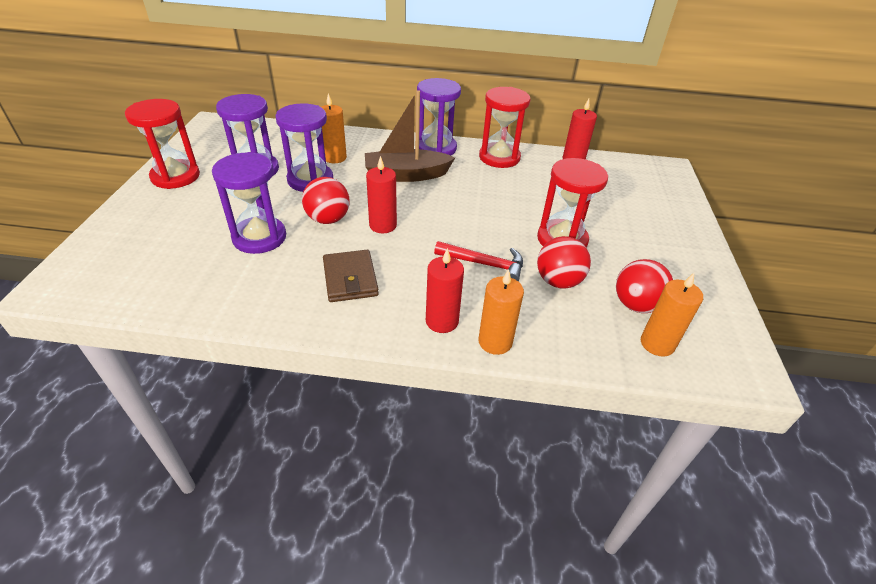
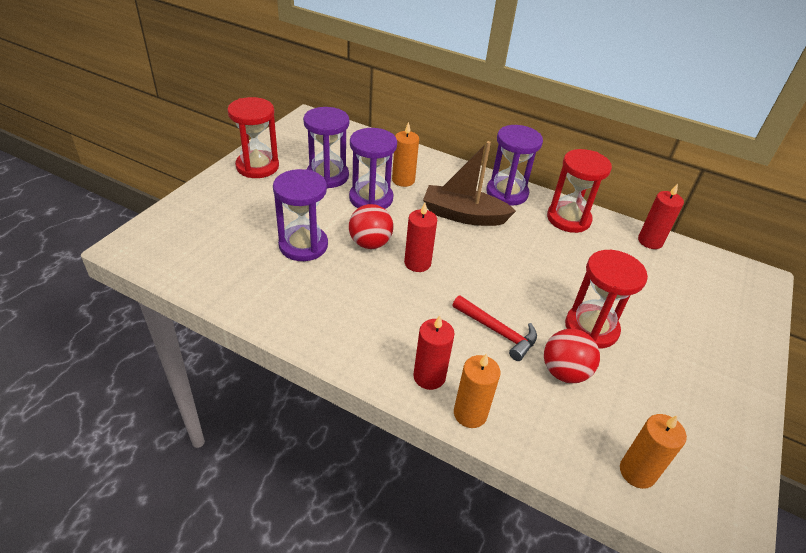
camera: 20 degrees right, 0 degrees up
(350, 279) = (364, 309): brown wallet -> none
(635, 305) = (635, 423): red ball -> none

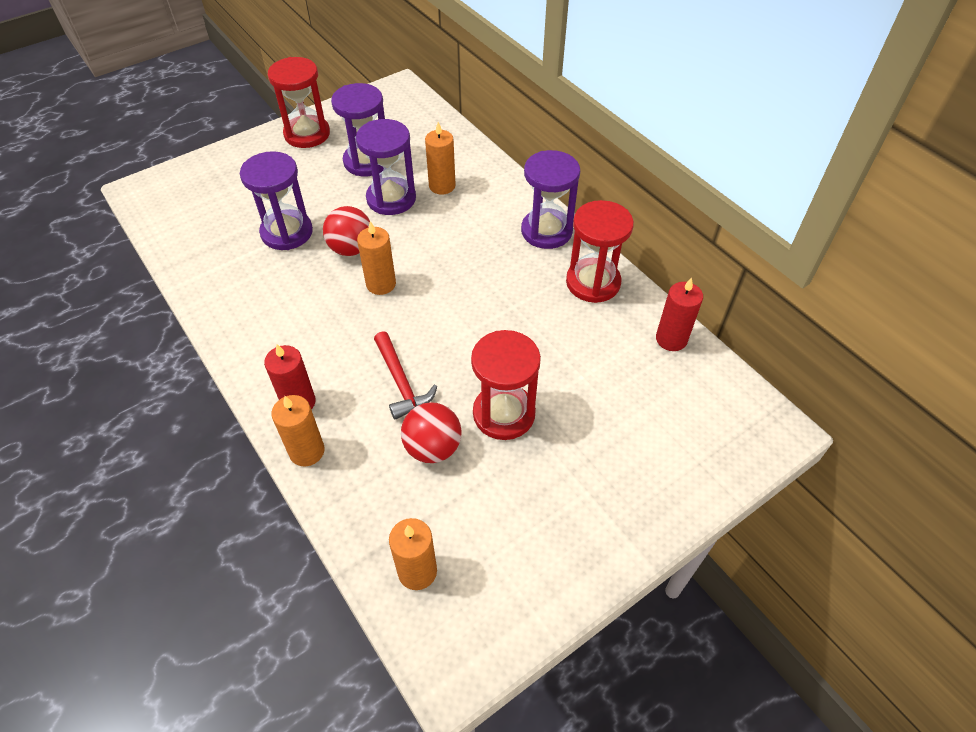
camera: 30 degrees right, 10 degrees up
(417, 263) = (381, 284): red candle -> orange candle
(463, 215) = (473, 244): brown boat -> none

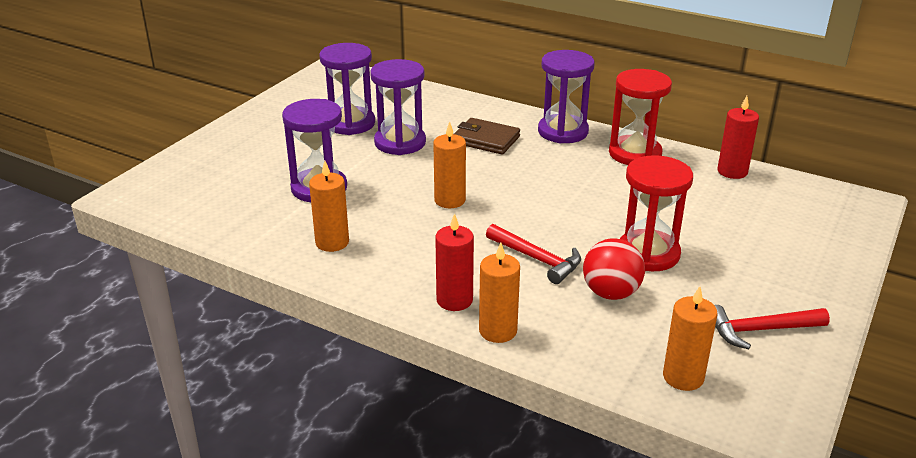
camera: 25 degrees left, 20 degrees down
(307, 134) = (269, 118): red hourglass -> none
(351, 248) = (396, 184): red ball -> none
(442, 186) = (439, 124): orange candle -> orange candle (332, 242)
(468, 219) = (486, 140): none -> brown wallet
(531, 548) = (760, 330): none -> red hammer

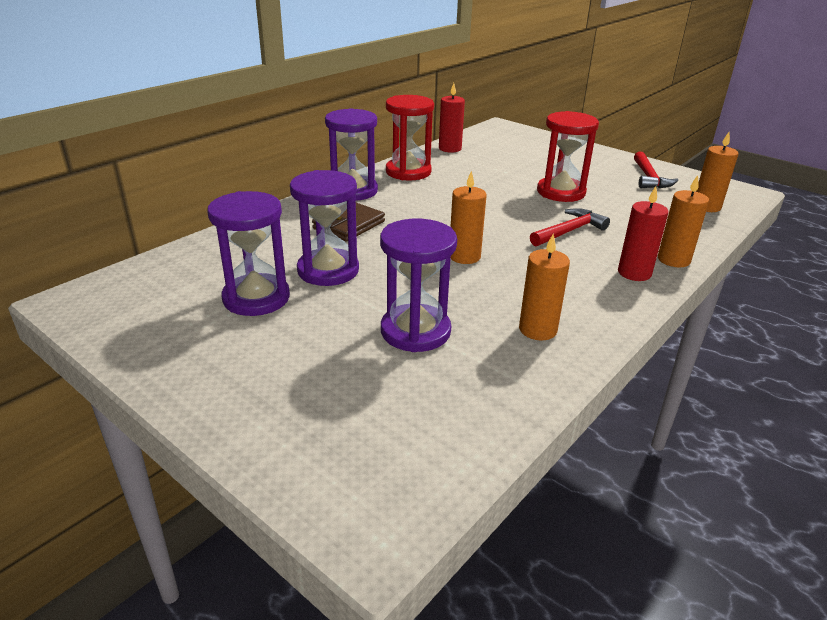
camera: 80 degrees left, 0 degrees up
(611, 293) = (614, 212): red ball -> none

